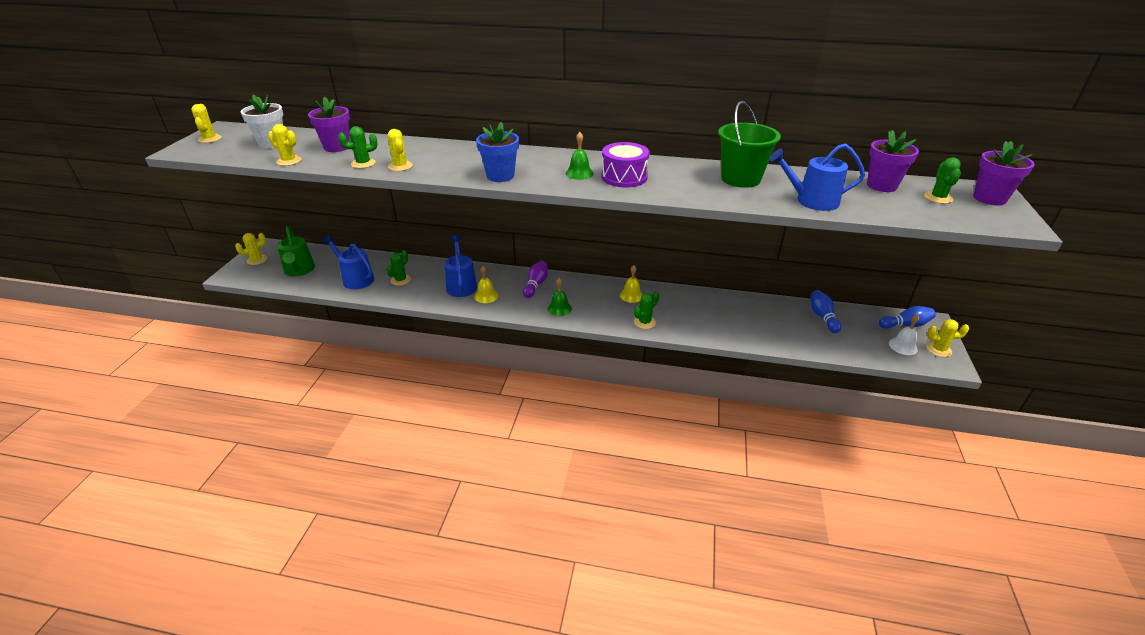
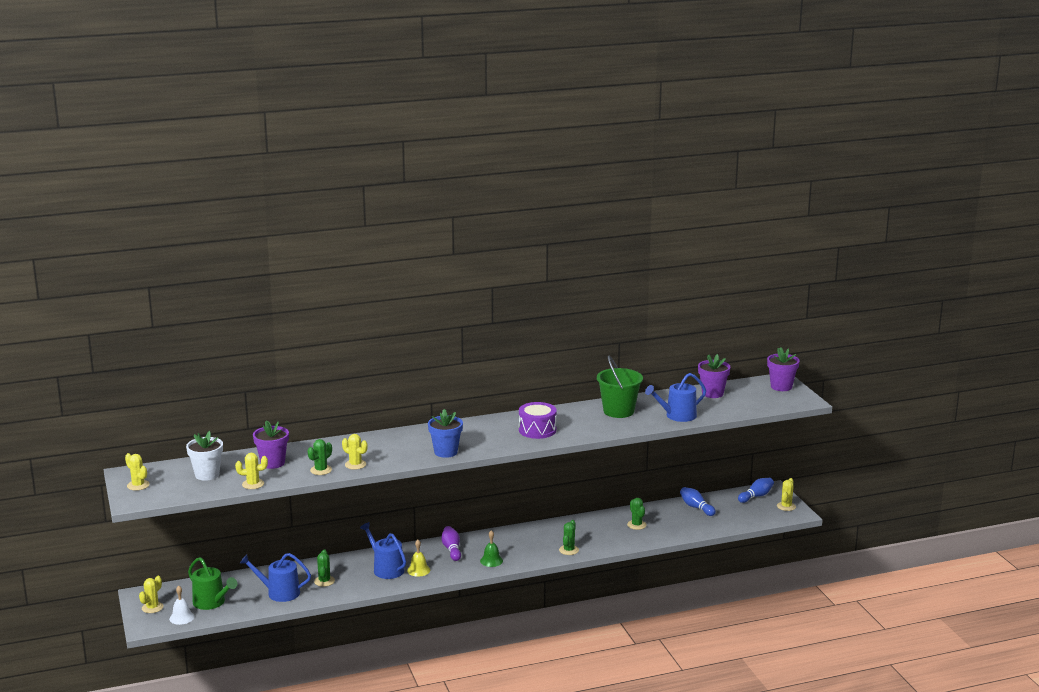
camera: 30 degrees left, 15 degrees down
(579, 173) = (501, 435): green bell -> none
(631, 295) = (540, 534): yellow bell -> none
(903, 346) = (762, 511): white bell -> white bell (181, 617)
(938, 198) = (751, 394): green cactus -> green cactus (636, 525)
(938, 349) = (786, 506): yellow cactus -> yellow cactus turned 45 degrees counterclockwise

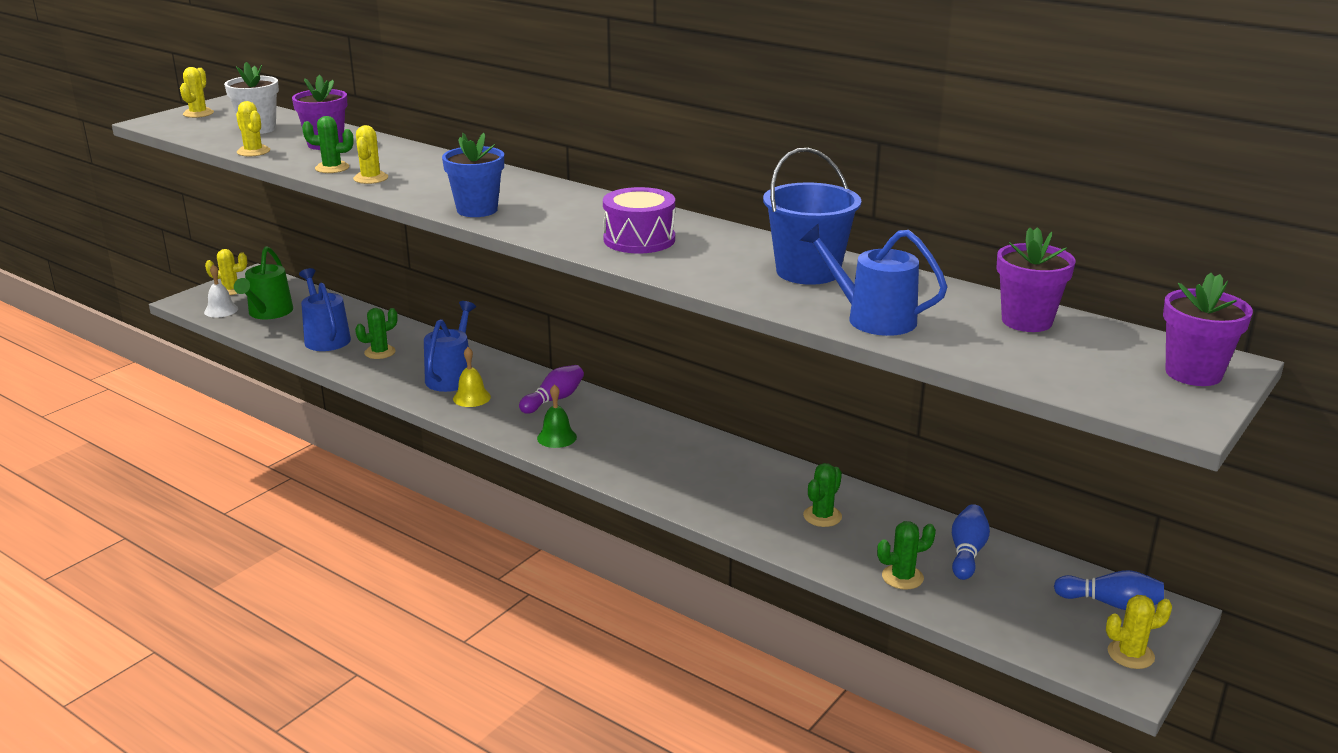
camera: 55 degrees right, 5 degrees up
(569, 550) = (662, 486): green cactus -> green cactus (902, 577)
(618, 411) = (808, 271): green bucket -> blue bucket

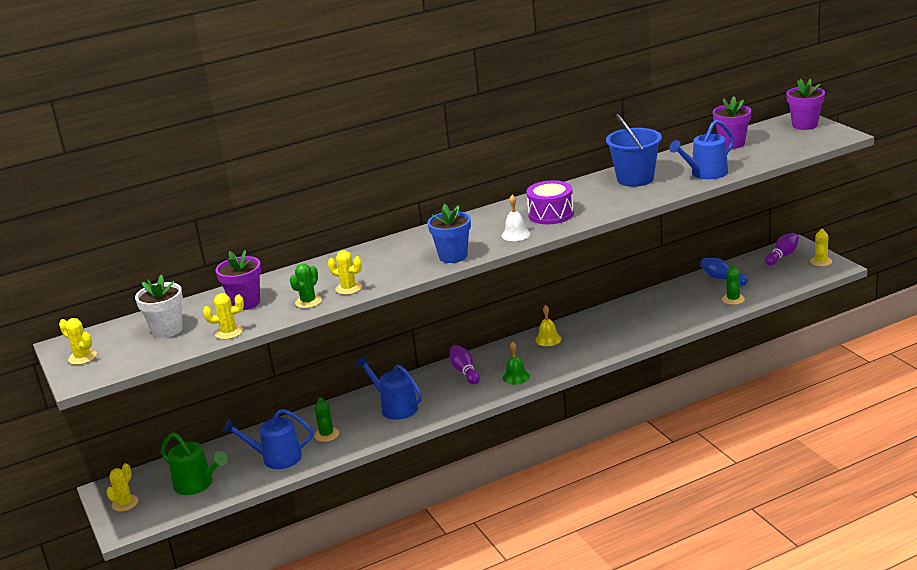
camera: 60 degrees left, 0 degrees up
(221, 310) = (164, 510): white bell -> white bell (515, 234)
(471, 398) = (434, 402): yellow bell -> yellow bell (548, 339)
(822, 516) = (665, 309): green cactus -> none
(1111, 603) = (782, 256): blue bowling pin -> purple bowling pin

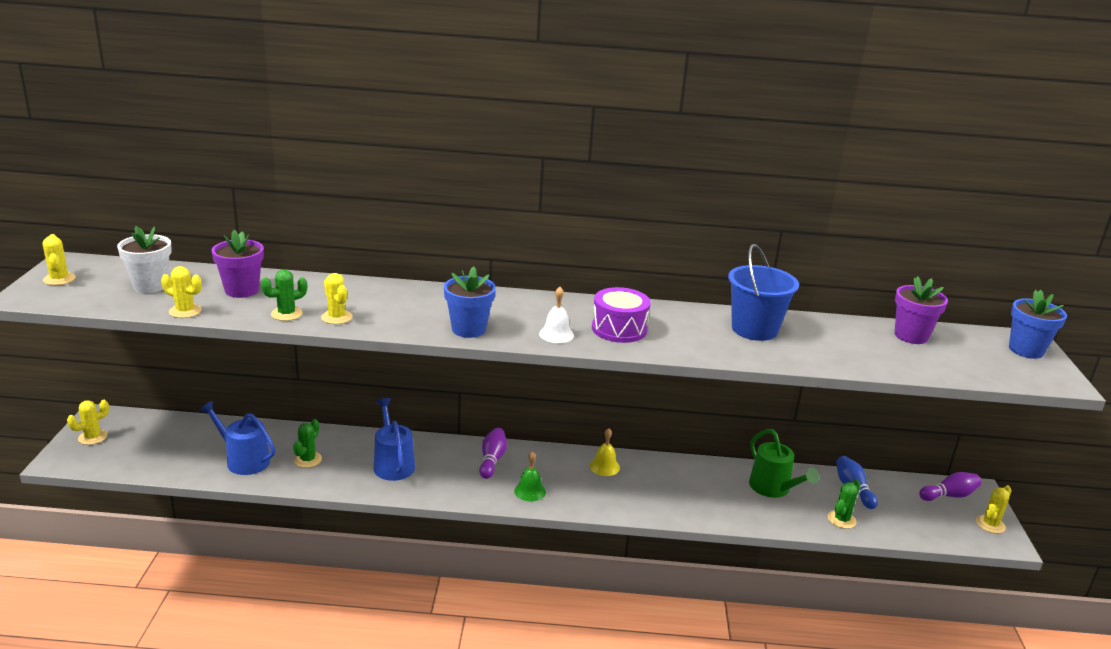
camera: 25 degrees right, 0 degrees up
(197, 484) = (159, 450): green watering can -> green watering can (773, 488)
(705, 173) = (839, 357): blue watering can -> none
(804, 125) = (1026, 350): purple flower pot -> blue flower pot

